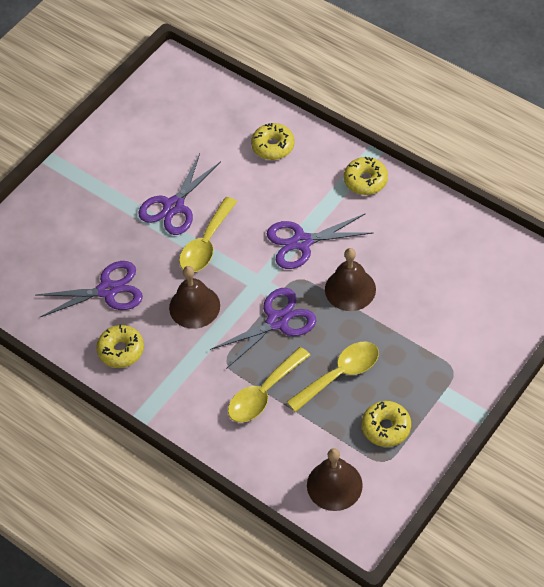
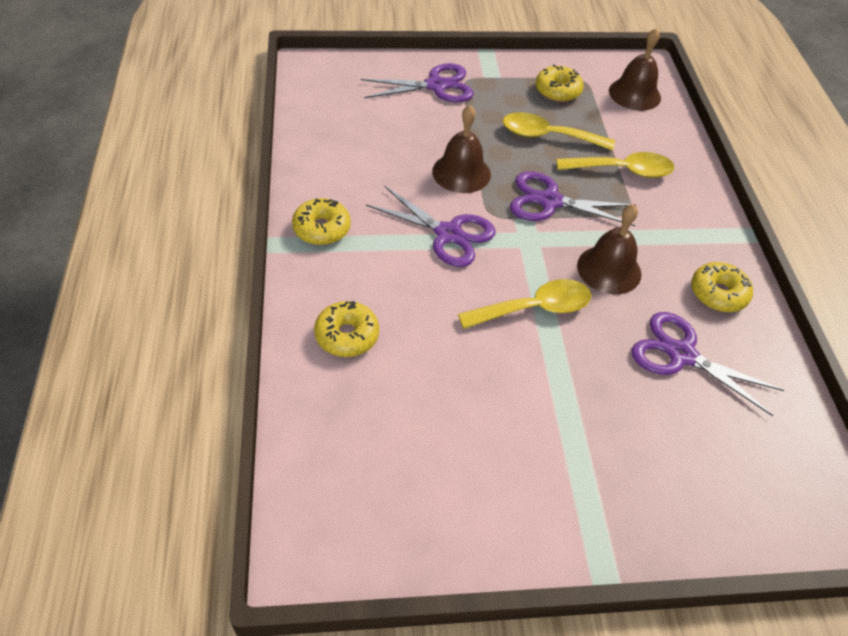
camera: 140 degrees left, 5 degrees down
(173, 206) = (523, 373): purple scissors -> purple scissors (436, 86)

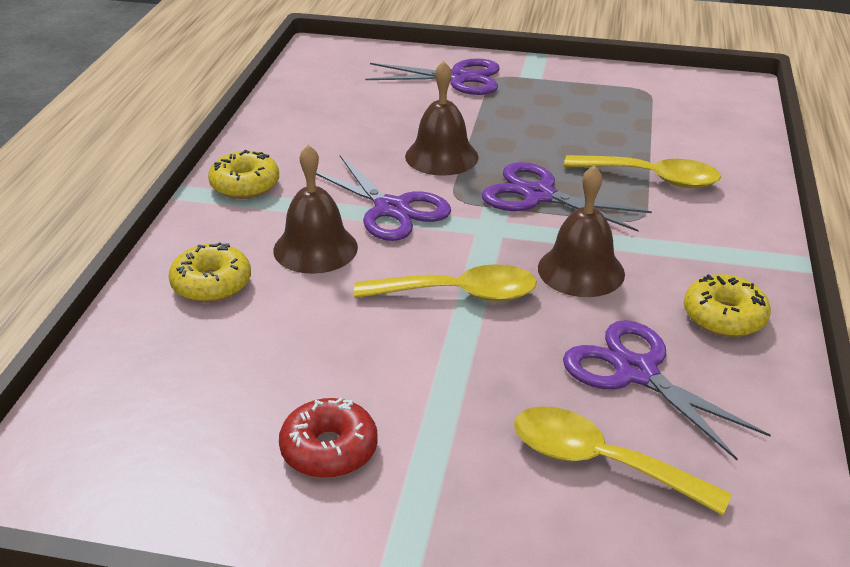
camera: 20 degrees right, 15 degrees down
(508, 469) = (329, 449): none -> red donut
(547, 136) = (570, 136): yellow spoon -> yellow spoon (599, 462)
(557, 91) = (607, 97): yellow donut -> none
(634, 94) = (708, 109): brown bell -> brown bell (315, 248)

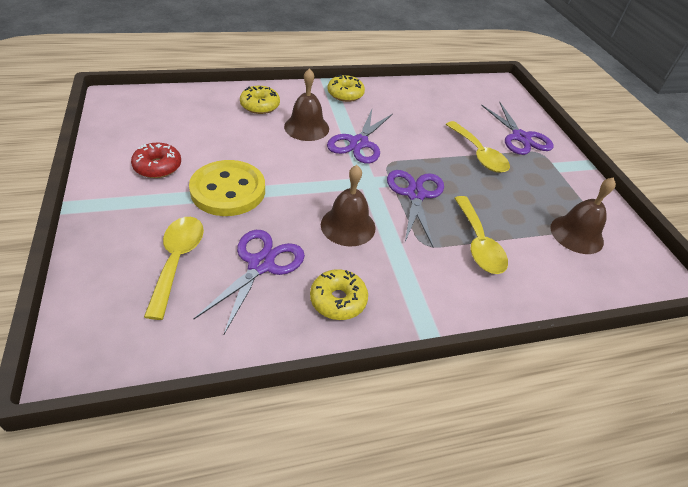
camera: 60 degrees right, 10 degrees up
(441, 156) = (426, 149): brown bell -> brown bell (576, 234)
(444, 372) = (228, 190): none -> yellow button
(459, 294) = (296, 182): yellow spoon -> yellow spoon (478, 154)

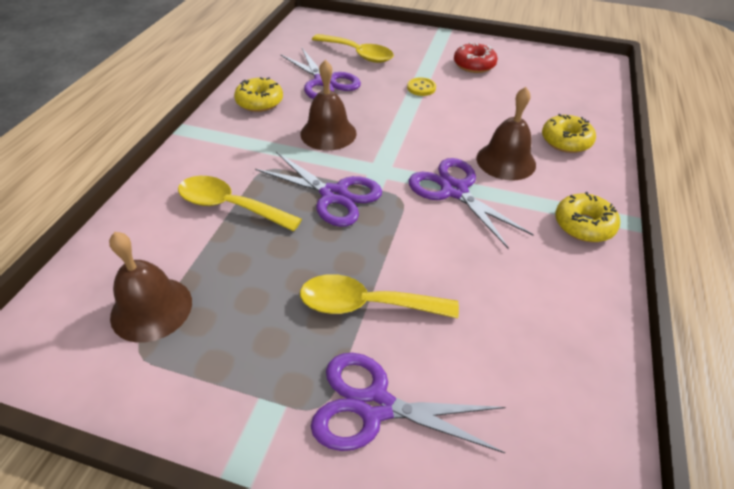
camera: 125 degrees right, 0 degrees up
(228, 190) = (421, 88): yellow button -> yellow button, size x0.41

